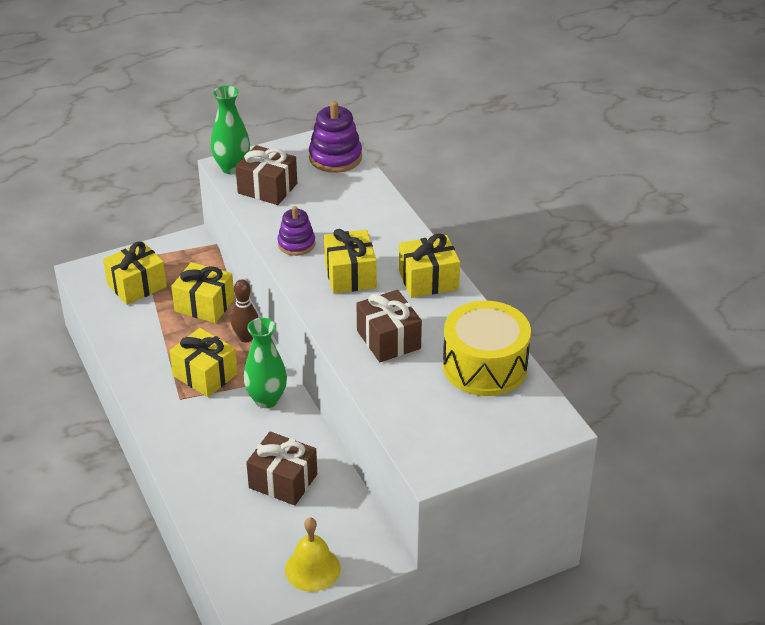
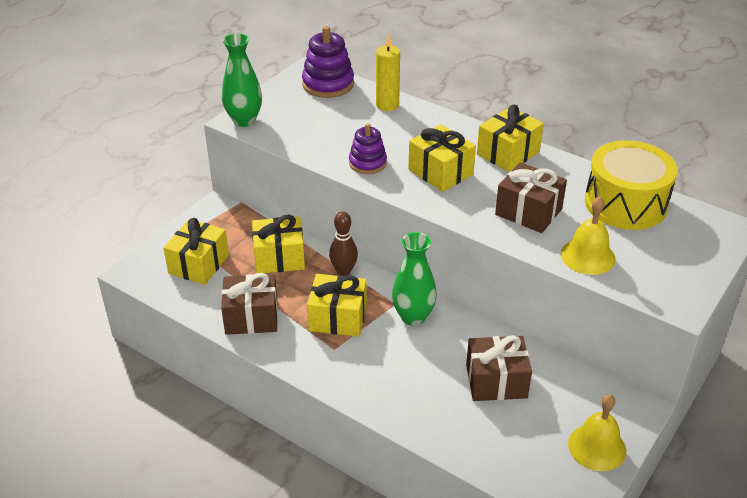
camera: 30 degrees left, 0 degrees up
(267, 188) = (294, 127): brown gift -> brown gift (251, 317)
(368, 196) = (387, 105): none -> yellow candle
(397, 398) = (587, 256): none -> yellow bell

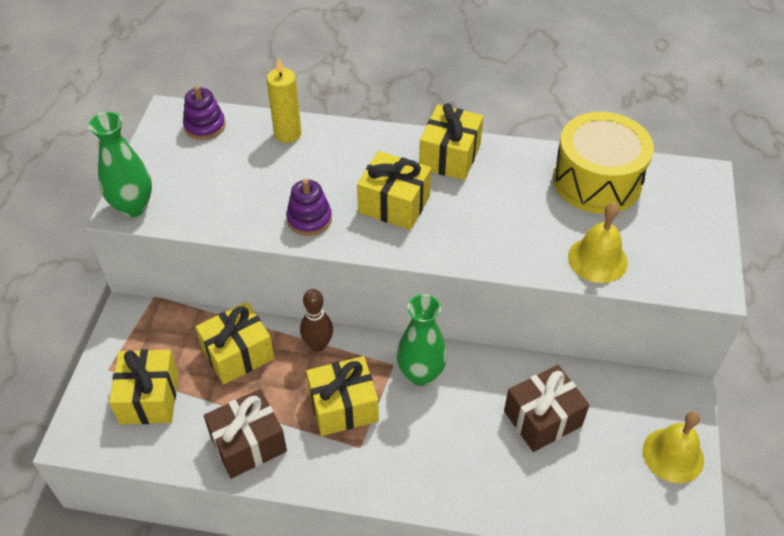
camera: 25 degrees left, 10 degrees up
(328, 84) = (205, 126): purple stacking toy -> purple stacking toy, size x0.66
(528, 212) = (511, 225): brown gift -> none

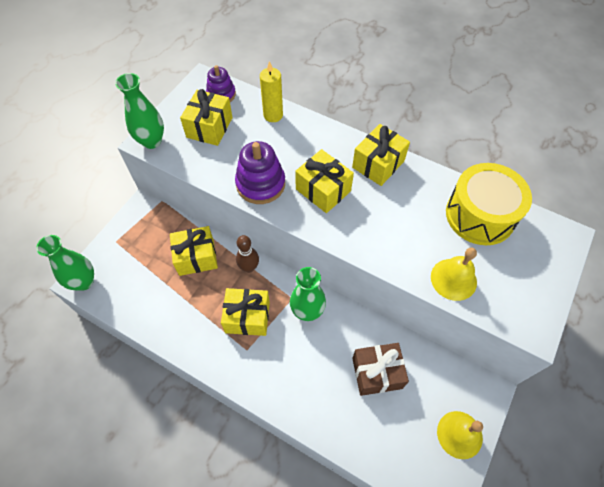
camera: 20 degrees right, 10 degrees up
(83, 436) = (84, 282): none -> green vase
(149, 398) = (131, 269): yellow gift -> yellow gift (209, 127)
(248, 444) = (178, 322): brown gift -> none
(309, 219) = (260, 184): purple stacking toy -> purple stacking toy, size x1.53

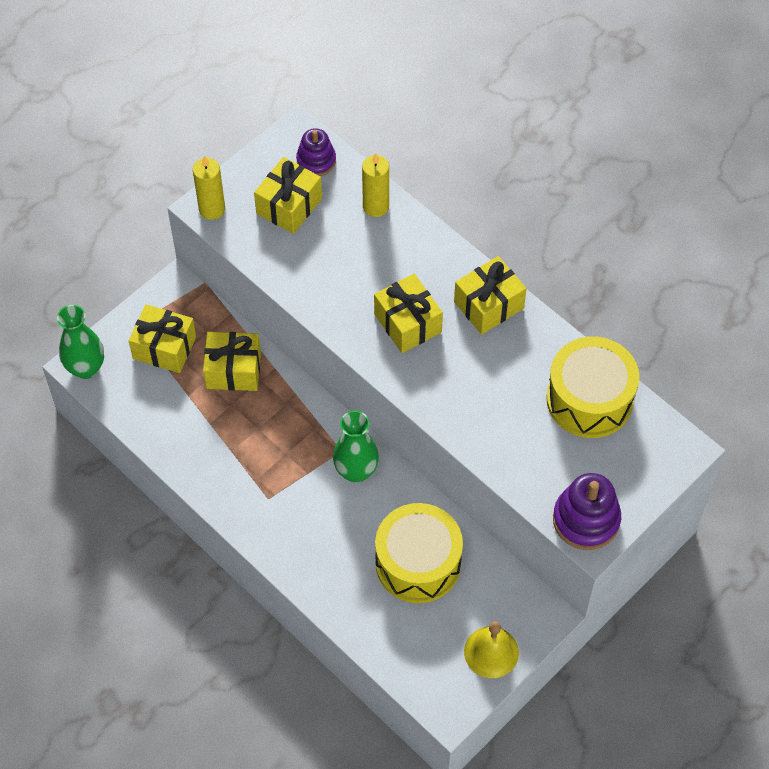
camera: 15 degrees right, 0 degrees up
(152, 141) = (212, 209): green vase -> yellow candle
(247, 317) = (279, 460): yellow gift -> yellow gift (164, 348)
(249, 267) = (297, 399): brown bowling pin -> none
(260, 184) = (333, 297): purple stacking toy -> purple stacking toy (586, 520)
(377, 373) = (418, 563): brown gift -> yellow drum
(453, 279) = (524, 465): yellow bell -> none

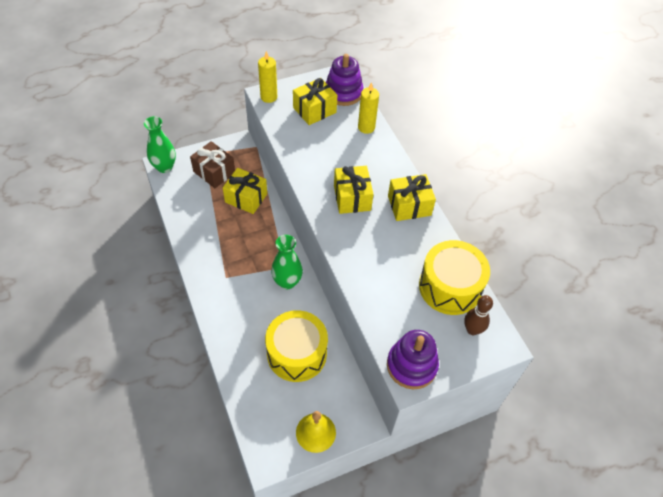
camera: 20 degrees right, 5 degrees down
(164, 348) = (214, 172): yellow gift -> brown gift
(316, 160) = (343, 92): purple stacking toy -> purple stacking toy, size x1.53
(640, 445) = (472, 330): none -> brown bowling pin

